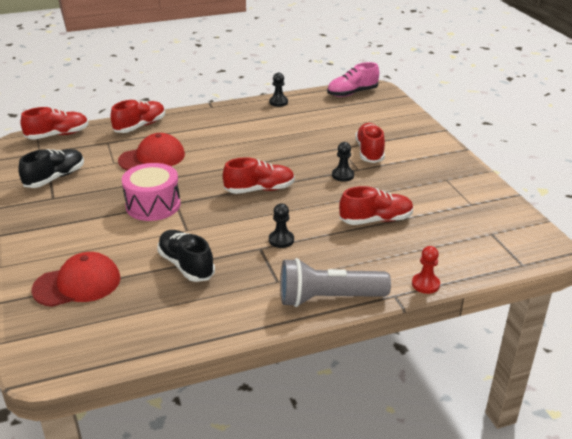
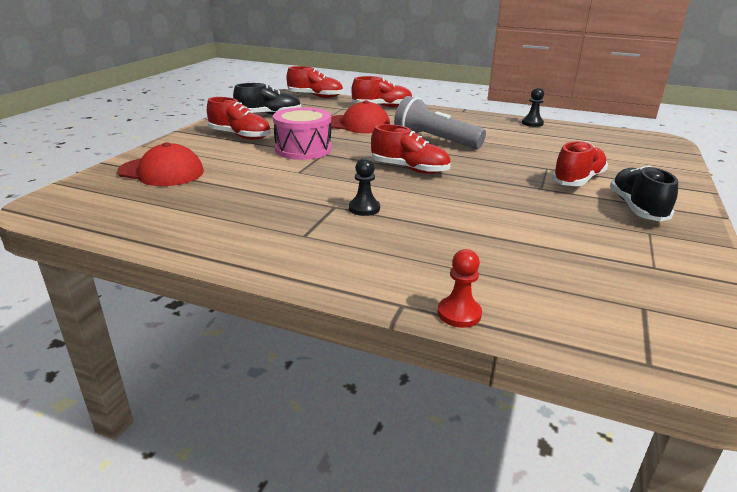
camera: 40 degrees right, 5 degrees down
(186, 265) = (253, 192): black shoe -> black shoe (637, 208)
(328, 298) = (325, 271): grey flashlight -> grey flashlight (435, 140)
(343, 175) = (514, 187): black pawn -> none
(352, 93) = (627, 136): pink shoe -> none
(376, 220) = (493, 232): red shoe -> red shoe (240, 136)

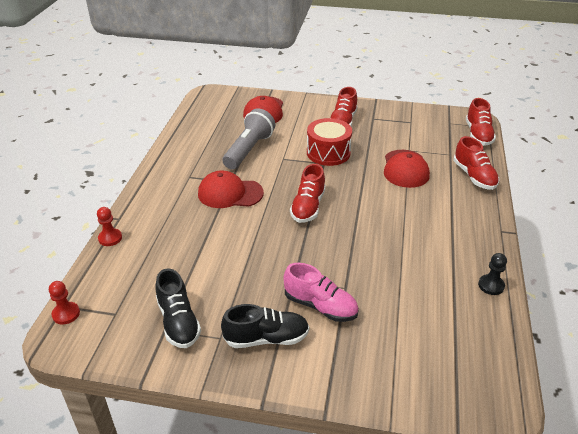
camera: 80 degrees right, 10 degrees up
(269, 115) = (402, 123): black shoe -> black shoe (178, 322)
(303, 149) = (328, 153): pink drum -> red drum
(364, 208) = (230, 193): black pawn -> red cap
(435, 140) = (386, 216): grey flashlight -> grey flashlight (249, 150)
(577, 180) = (320, 306): red shoe -> pink shoe
(667, 359) = (66, 314): none -> red pawn

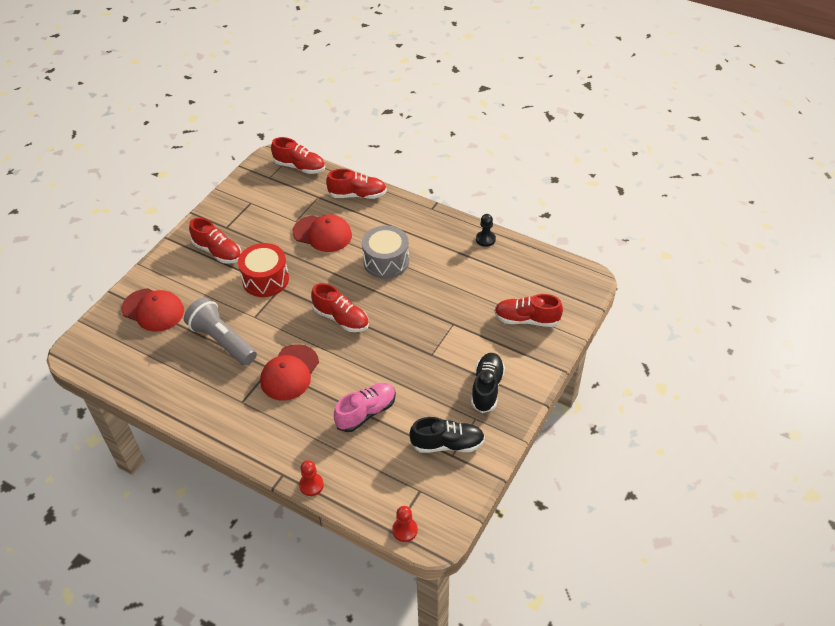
camera: 70 degrees left, 10 degrees up
(320, 306) = (466, 345): pink shoe -> pink shoe (366, 412)
(388, 353) = (526, 319): none -> red shoe
(400, 217) = (386, 261): none -> grey drum

